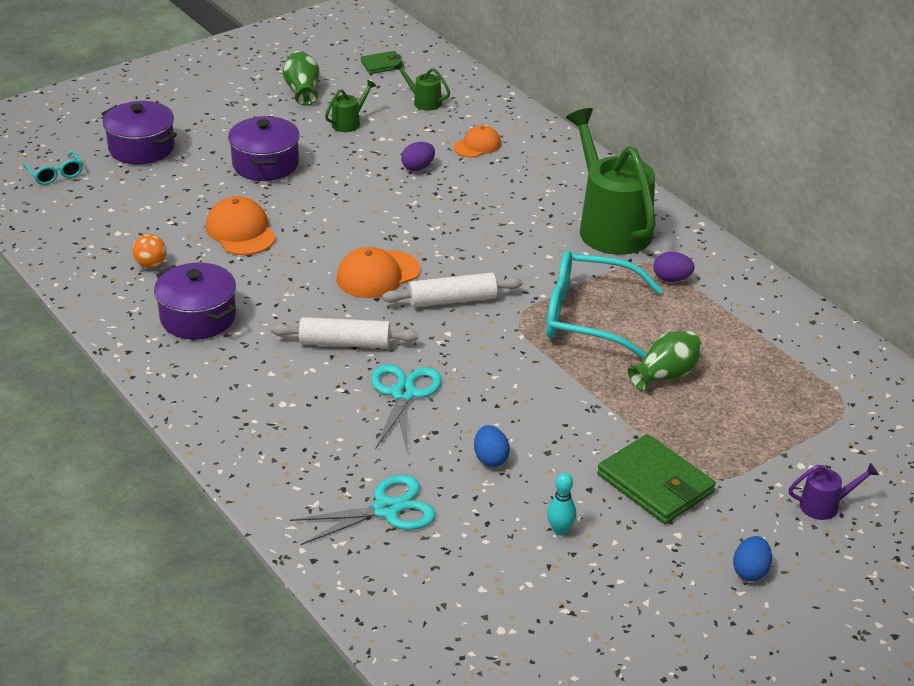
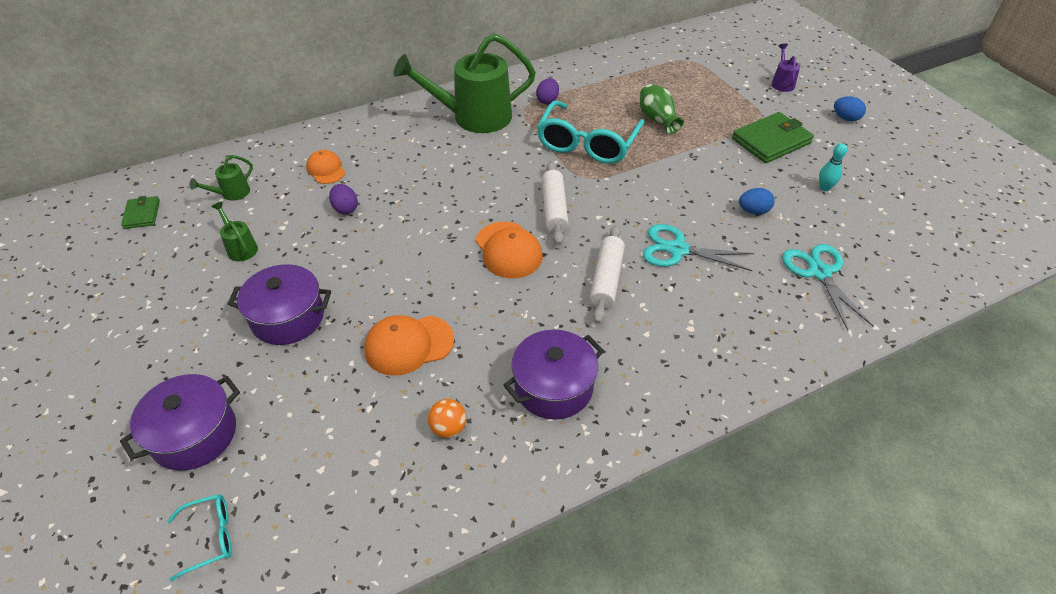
camera: 80 degrees left, 10 degrees up
(302, 90) = (153, 278): green vase -> none

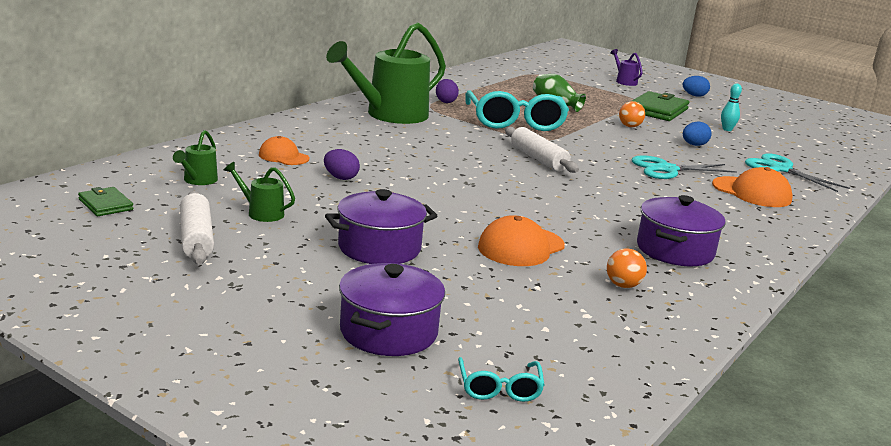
camera: 30 degrees left, 25 degrees down
(209, 537) = (499, 388): turquoise glasses -> turquoise glasses turned 135 degrees clockwise
(508, 250) = (532, 185): orange cap -> orange cap (752, 192)
(606, 279) = (635, 191): white rolling pin -> white rolling pin (196, 238)
(708, 166) = (629, 126): none -> orange ball

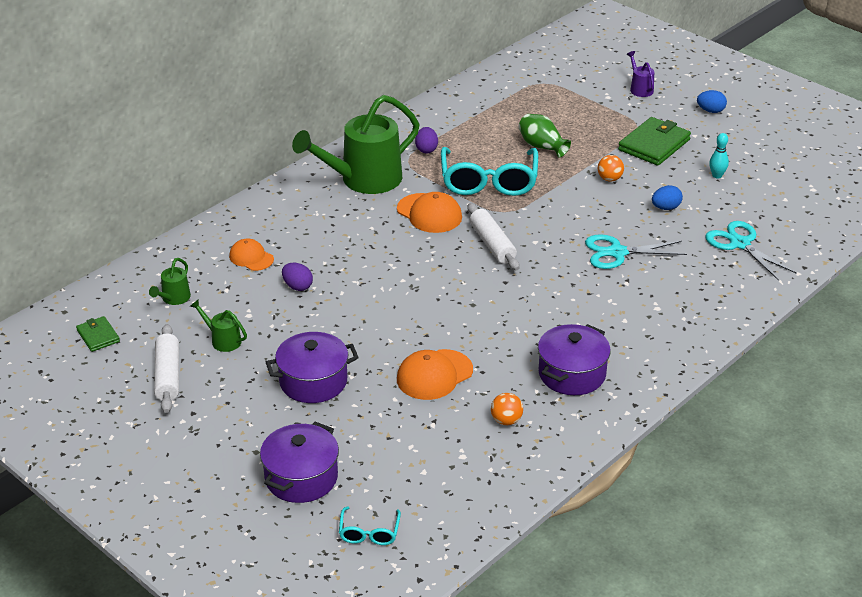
camera: 10 degrees right, 15 degrees up
(752, 192) = (688, 285): orange cap -> orange cap (429, 213)

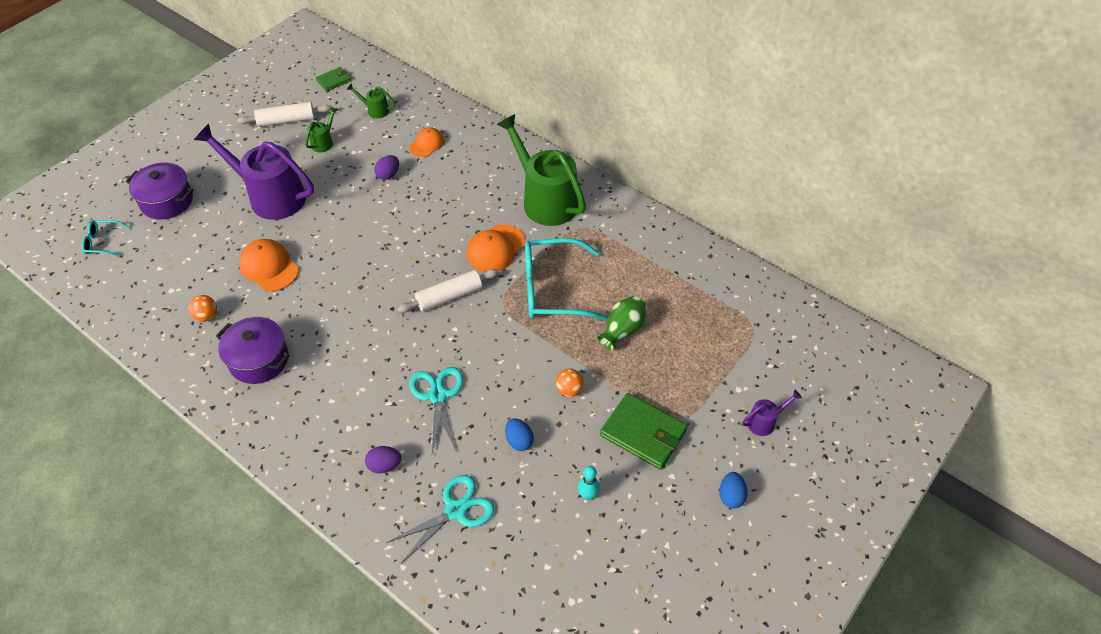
camera: 85 degrees right, 15 degrees up
(313, 381) = (270, 196): purple pot -> purple watering can
(426, 149) = (602, 239): purple egg -> purple egg (384, 465)

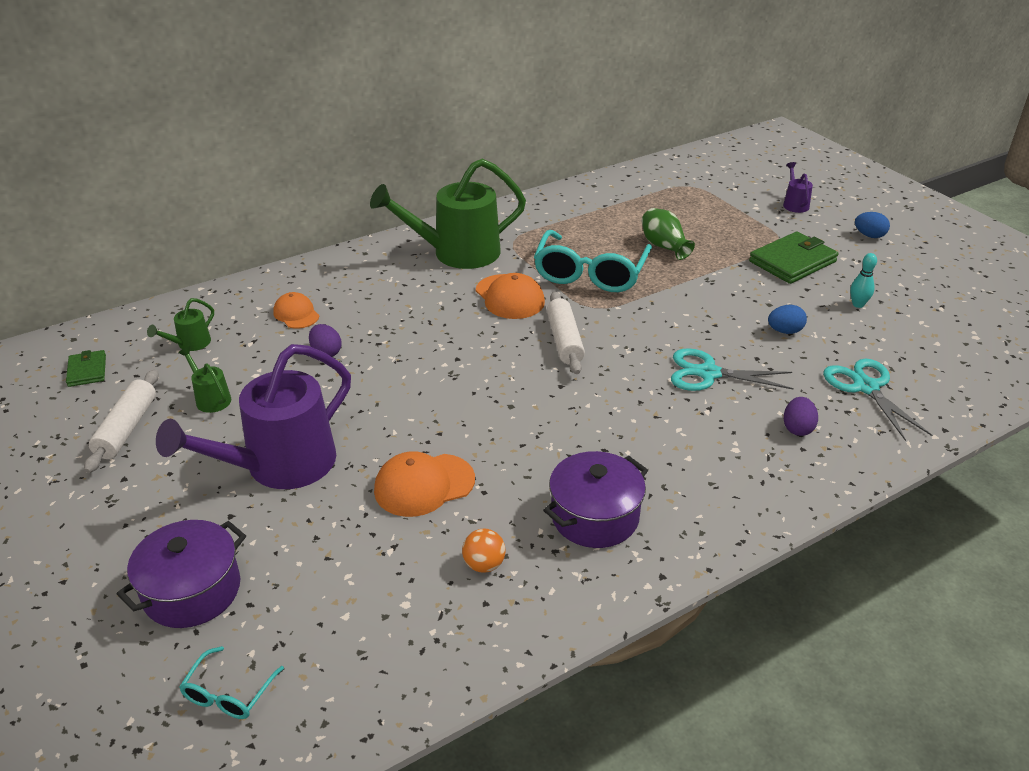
camera: 70 degrees left, 15 degrees down
(569, 390) = (728, 290): orange ball -> none

